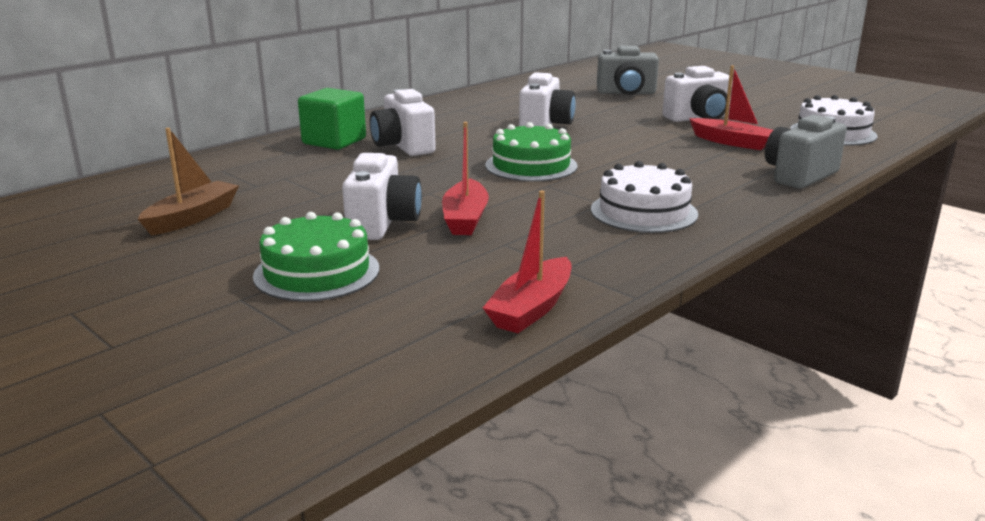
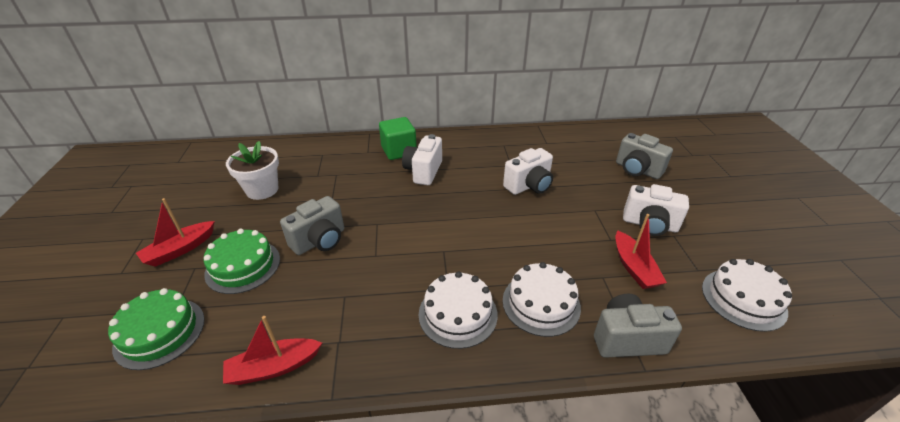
camera: 40 degrees right, 15 degrees up
(192, 217) = (262, 190): brown boat -> white flower pot
(383, 224) = (320, 241): white camera -> grey camera
(465, 219) = (359, 259): red boat -> red boat (180, 250)
(531, 165) = (462, 225): green cake -> green cake (160, 332)
(701, 182) = (541, 303): none -> white cake

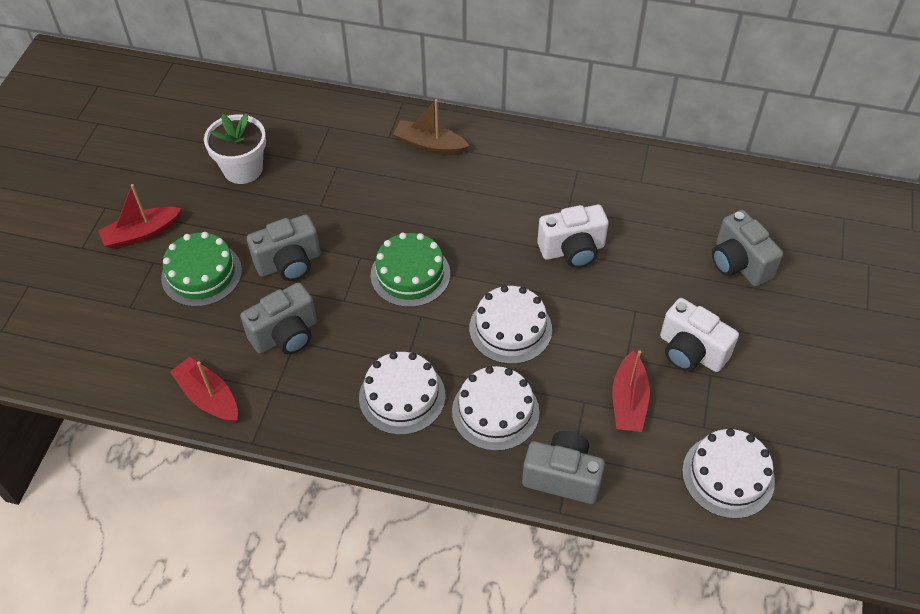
camera: 20 degrees right, 15 degrees up
(160, 332) = (113, 329): green cake -> green cake (410, 274)
(273, 367) = (208, 397): red boat -> red boat turned 45 degrees clockwise
(334, 293) = (286, 335): none -> grey camera
(399, 151) = (429, 145): green cube -> brown boat
(423, 171) = (447, 190): white camera -> none
(516, 242) = (510, 329): none -> white cake

